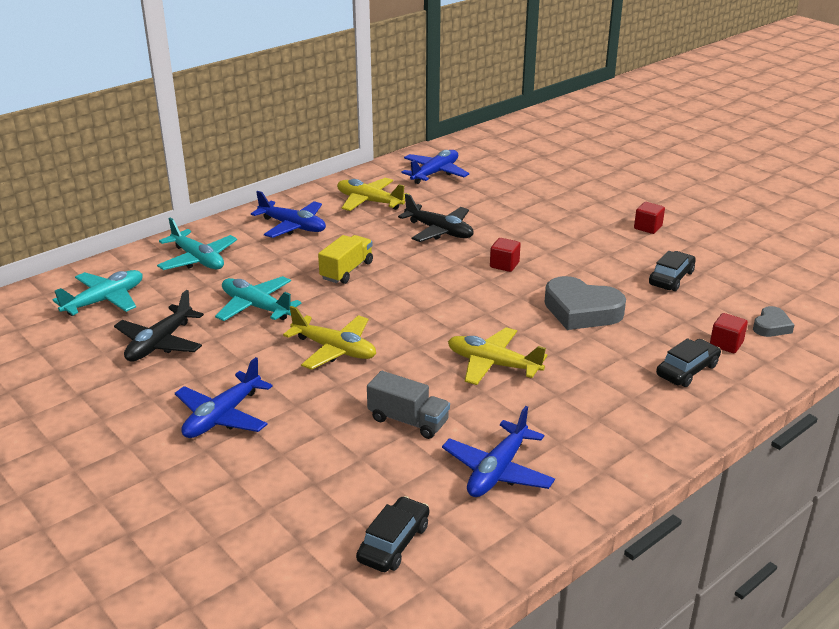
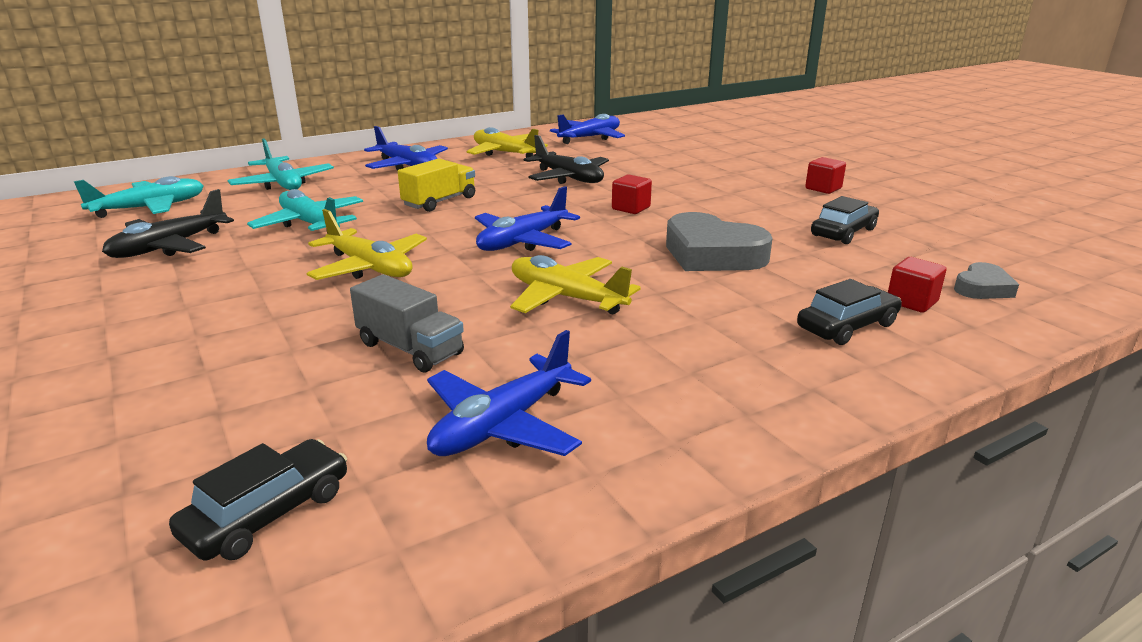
camera: 10 degrees right, 5 degrees down
(222, 416) = (169, 322): blue plane -> blue plane (523, 241)

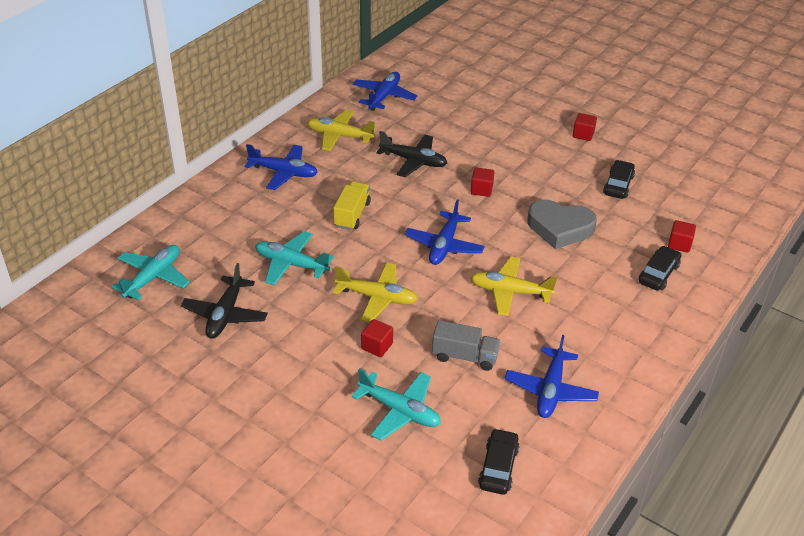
camera: 25 degrees left, 15 degrees up
(283, 184) = (215, 221): turquoise plane -> turquoise plane (399, 411)
(300, 310) = (377, 346): none -> red cube
(982, 288) = (707, 222): grey heart -> none

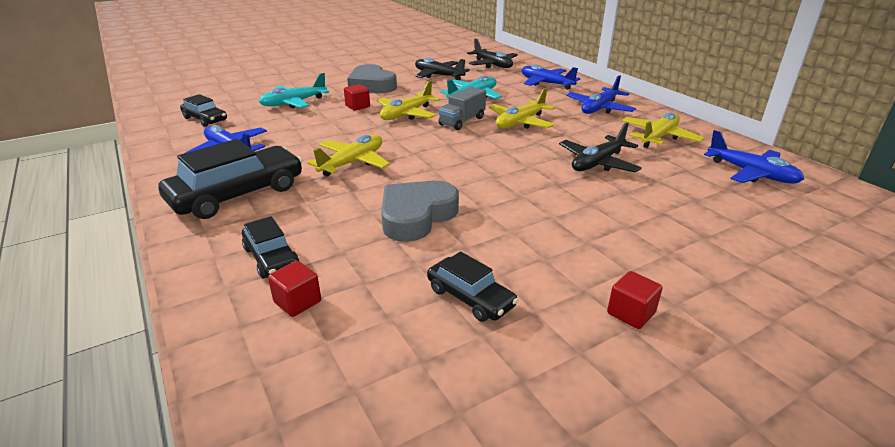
camera: 115 degrees right, 10 degrees down
(153, 277) = (492, 65): turquoise plane -> black plane
(295, 365) = (372, 85): none -> grey heart
(352, 214) = (520, 122): yellow truck -> yellow plane
(444, 245) = (445, 149): blue plane -> blue plane (546, 83)
(464, 356) = (308, 130): grey truck -> grey truck (462, 121)
(481, 190) = (522, 187): red cube -> none
(611, 335) = (237, 194): none -> black car

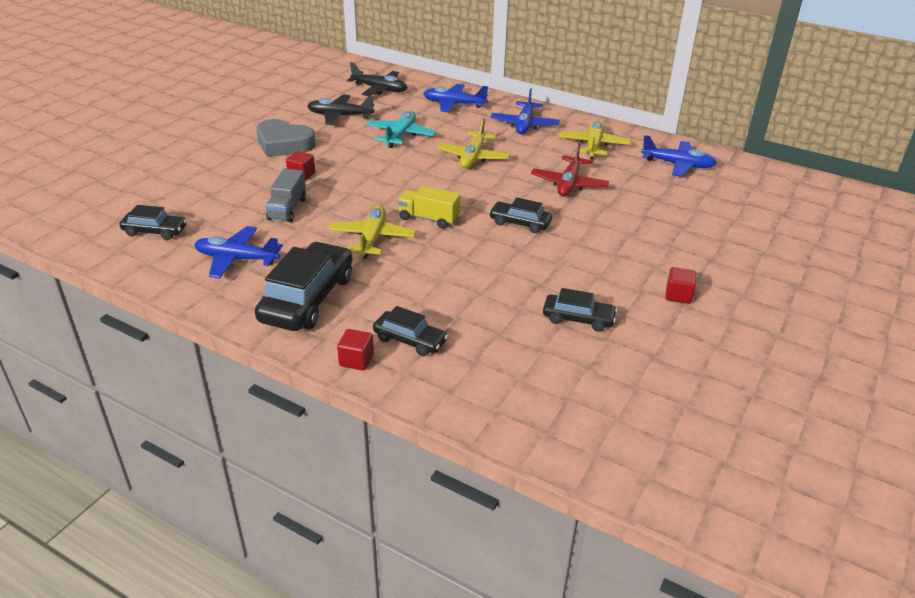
camera: 30 degrees left, 5 degrees up
(294, 103) = (227, 187): turquoise plane -> none
(297, 302) = (469, 362): red cube -> red cube (356, 360)
(406, 114) = (361, 173): yellow plane -> none
(416, 216) = (480, 271): grey heart -> none
(422, 159) = (429, 218): none -> yellow truck
(462, 121) = (421, 168): grey truck -> grey truck (287, 209)
(507, 184) = (520, 223): none -> black car
(597, 163) = (569, 184): black plane -> red plane

